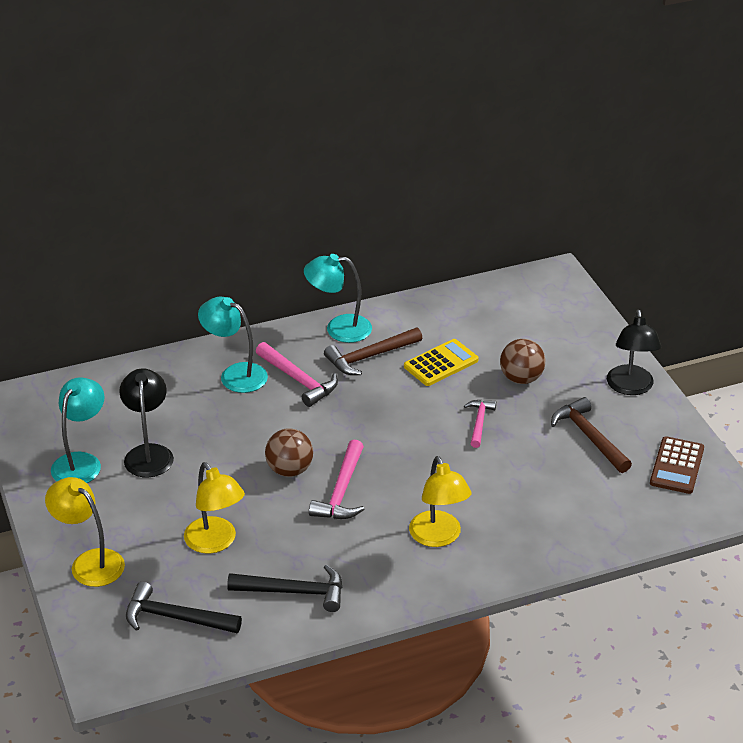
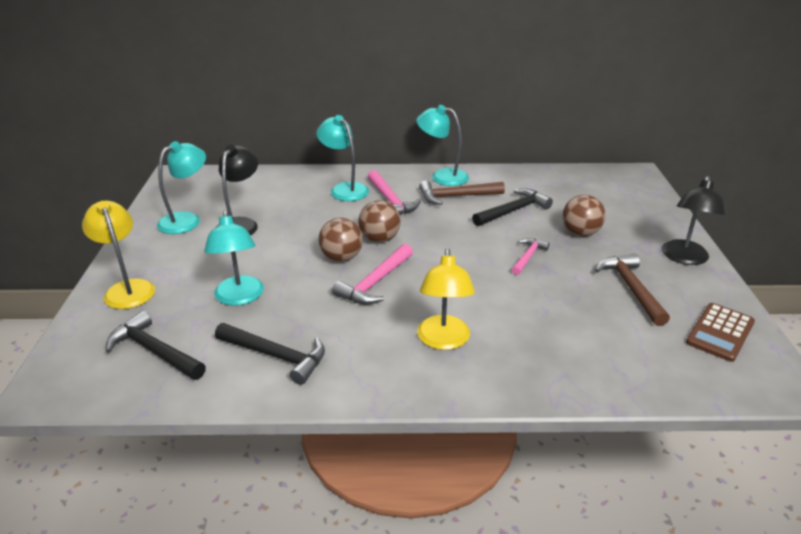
camera: 20 degrees right, 5 degrees down
(215, 542) = (239, 298): yellow lamp -> turquoise lamp
(316, 436) = (379, 239): none -> brown ball
(441, 363) = (513, 211): yellow calculator -> black hammer

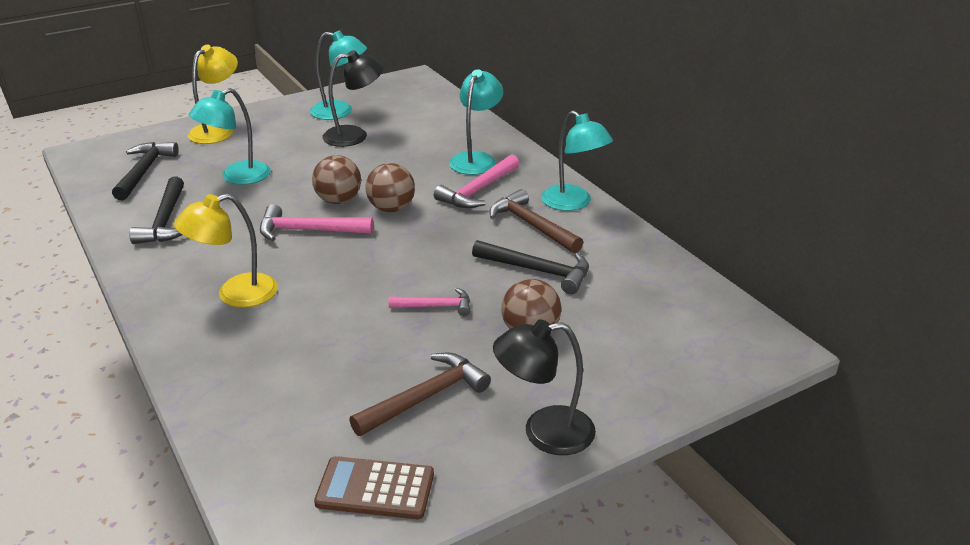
camera: 60 degrees right, 0 degrees up
(442, 176) = (573, 203): turquoise lamp -> turquoise lamp turned 150 degrees clockwise

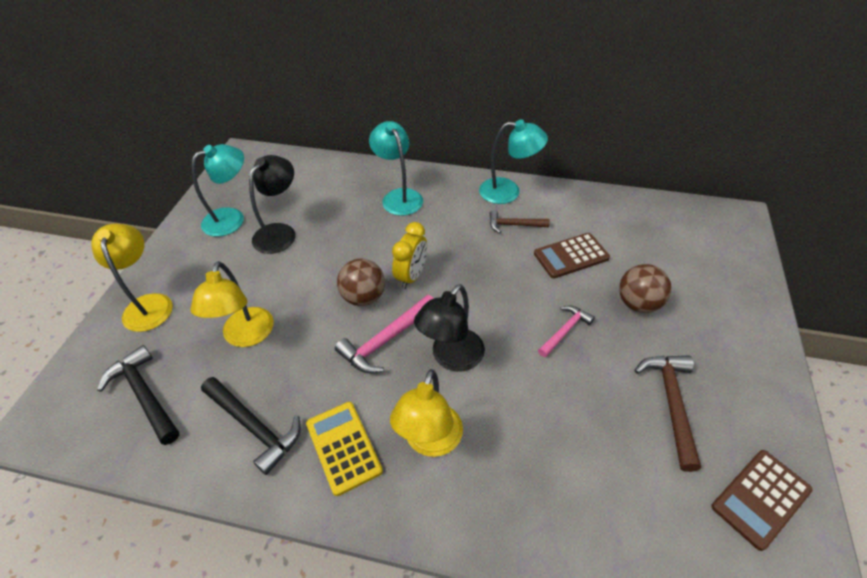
camera: 45 degrees left, 15 degrees up
(188, 262) = (343, 447): none -> yellow calculator
(237, 177) = (246, 336): turquoise lamp -> yellow lamp
(391, 209) = (411, 276): brown ball -> yellow clock
(478, 191) = (441, 221): pink hammer -> none
(532, 225) = (514, 225): brown hammer -> brown hammer, size x0.64
(538, 271) = (571, 256): black hammer -> brown calculator
(544, 432) = (753, 366): black lamp -> black lamp (451, 358)

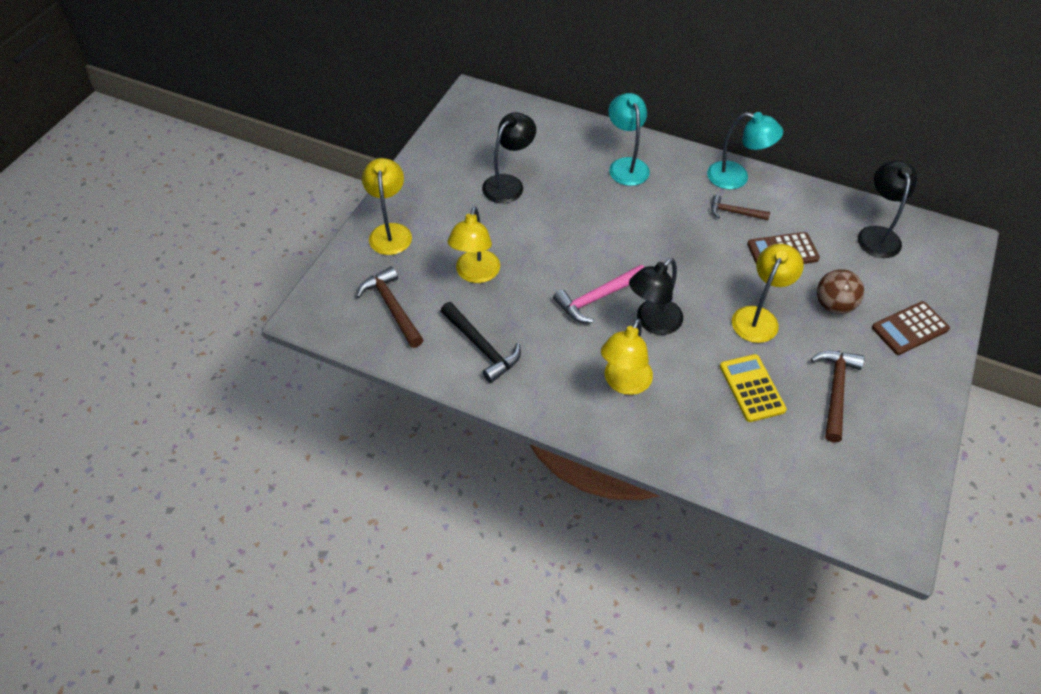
camera: 10 degrees right, 5 degrees up
(144, 395) = (392, 307): black hammer -> brown hammer
(232, 218) = (463, 162): turquoise lamp -> none
(343, 447) = (553, 375): yellow calculator -> yellow calculator (751, 388)
(364, 297) = (581, 257): brown ball -> none
(411, 276) = (627, 246): yellow clock -> none
(565, 331) = (758, 317): pink hammer -> yellow lamp
(657, 224) = (877, 235): none -> black lamp
(761, 498) = (884, 470): brown calculator -> brown calculator (910, 328)

